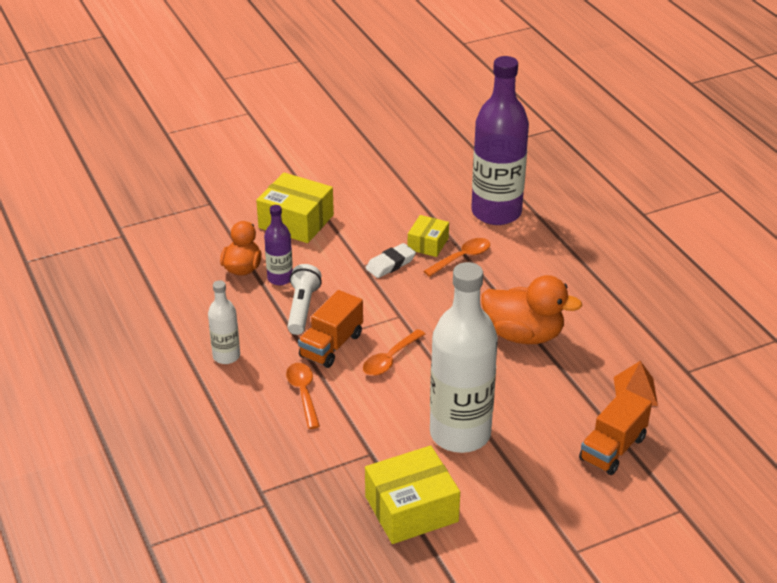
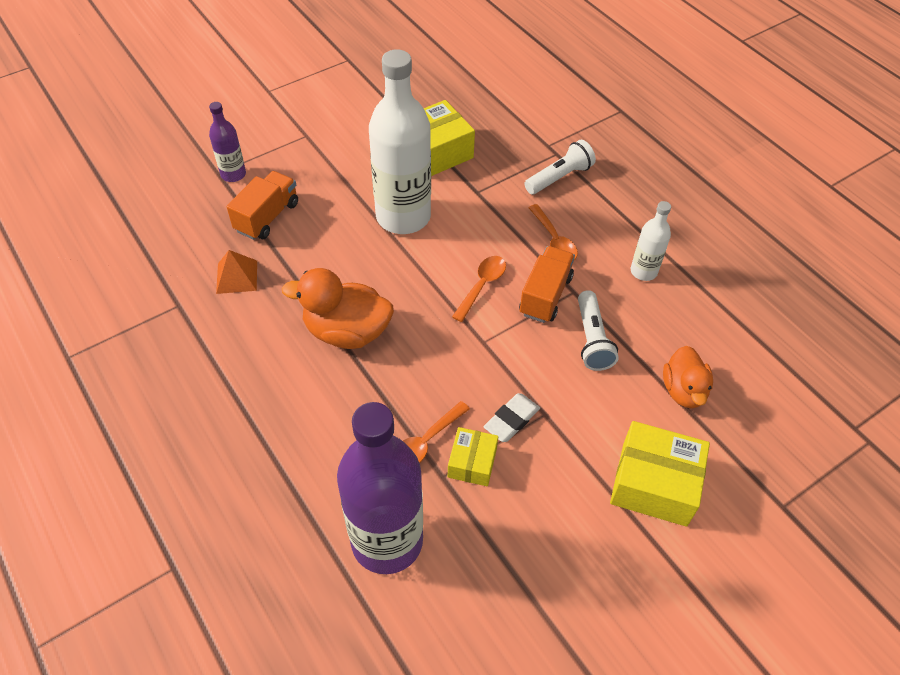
camera: 170 degrees right, 15 degrees up
(270, 461) = (559, 177): none -> white flashlight
(280, 278) = (633, 380): purple bottle -> purple bottle (233, 174)

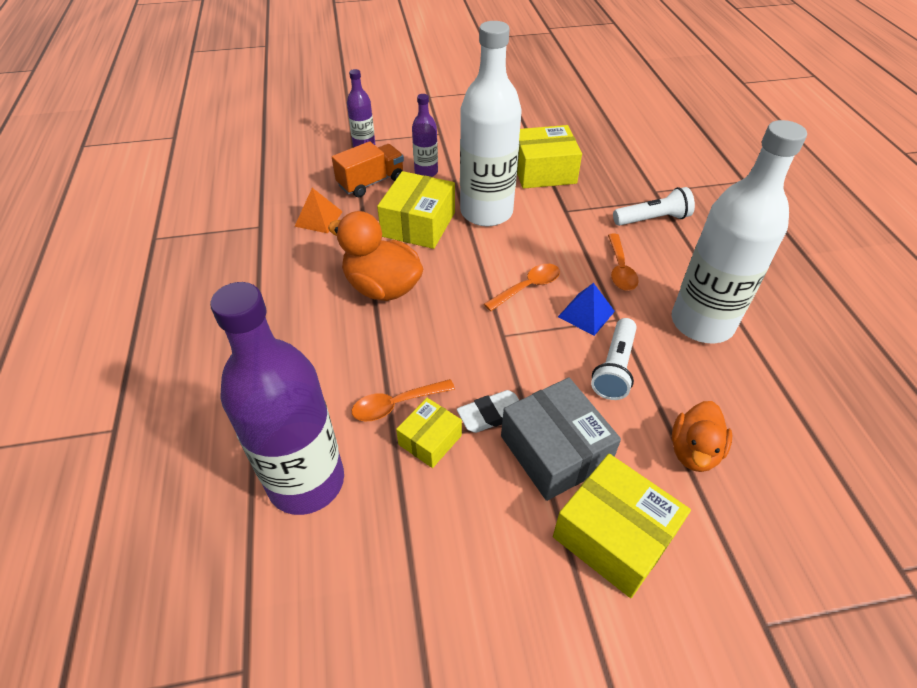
camera: 25 degrees right, 5 degrees down
(318, 187) = (426, 172): none -> purple bottle
(343, 251) = (418, 224): none -> yellow box
(545, 295) = (586, 314): orange truck -> blue pyramid
(578, 432) = (554, 451): none -> grey box
(643, 271) = (702, 323): white bottle -> white bottle, size x2.09

